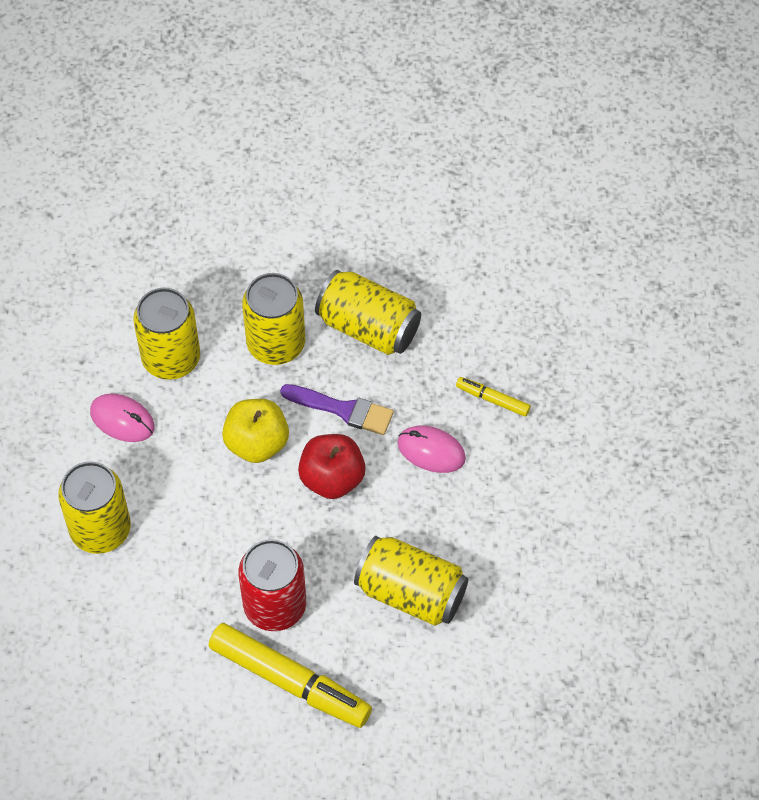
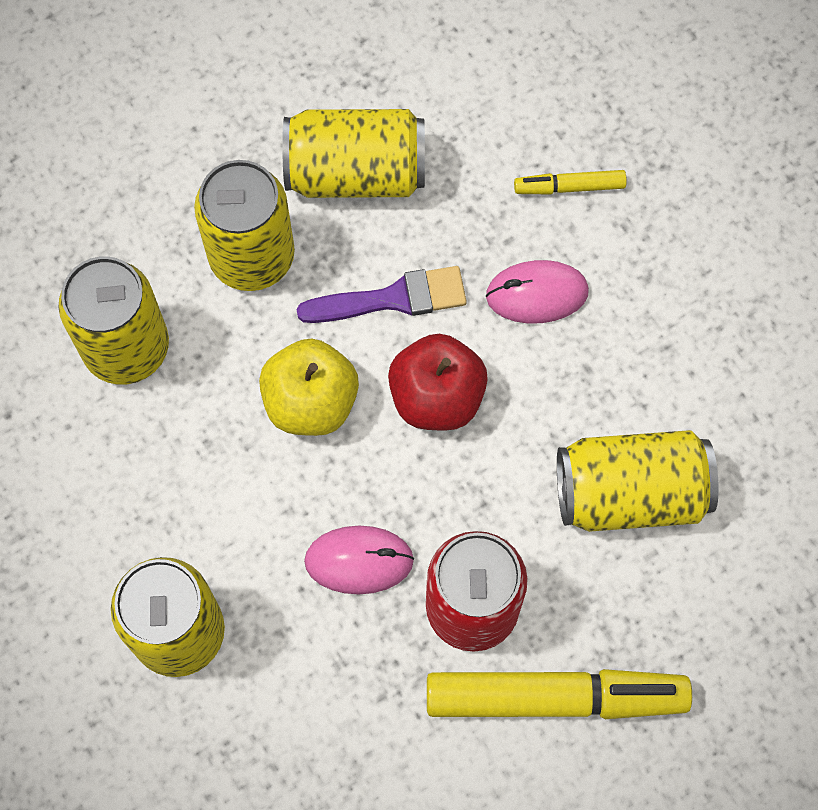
camera: 30 degrees left, 10 degrees up
(122, 420) = (113, 465): pink mouse -> pink mouse (359, 561)

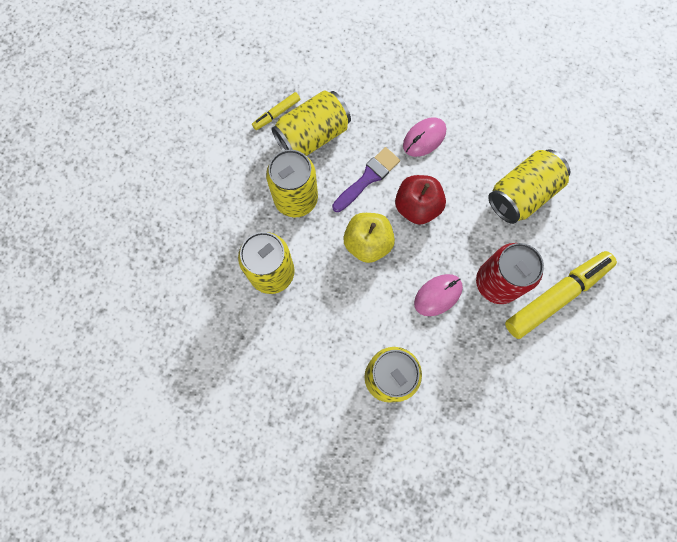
camera: 35 degrees left, 5 degrees up
(569, 187) = (403, 86): yellow marker -> yellow marker (276, 114)

